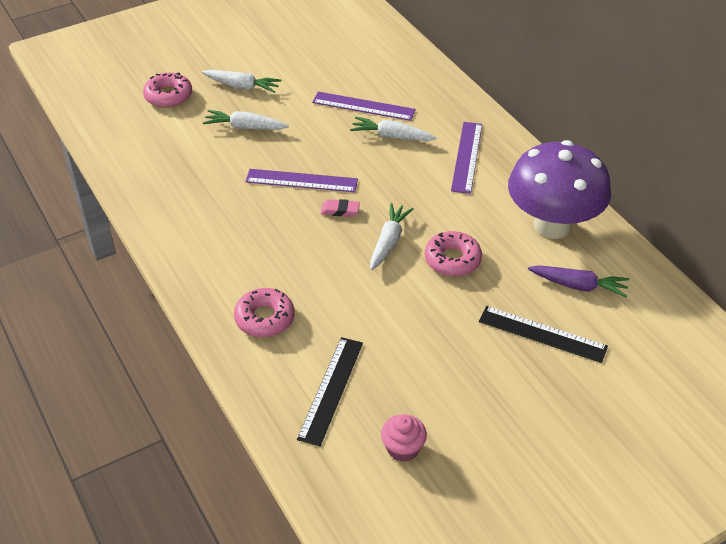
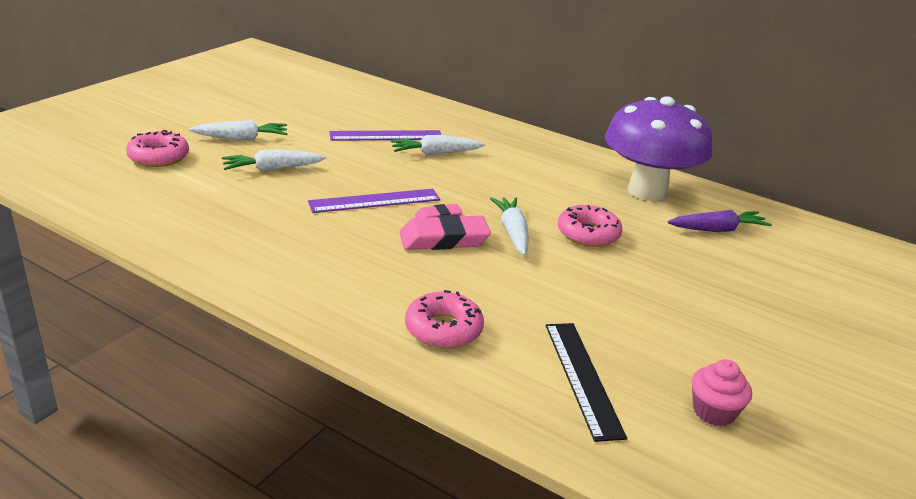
camera: 30 degrees left, 15 degrees down
(327, 235) = (444, 239): none -> pink eraser
(466, 157) = (521, 156): purple ruler -> none
(542, 334) = (730, 273): black ruler -> none

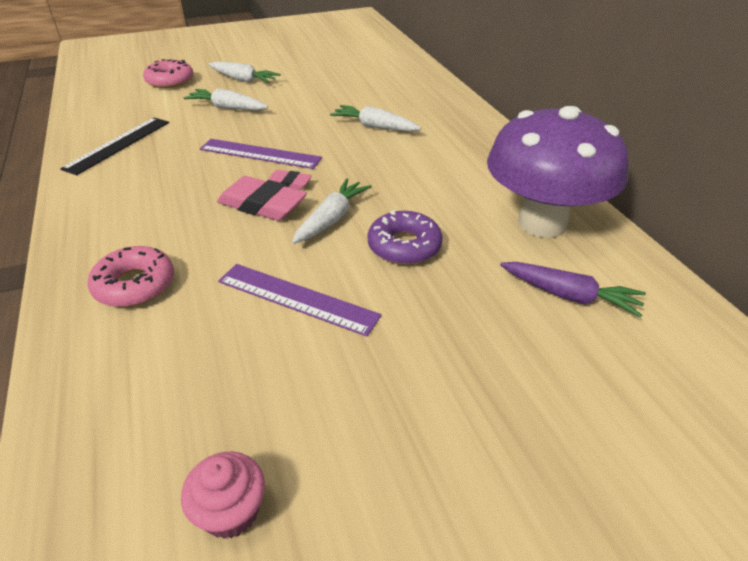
camera: 40 degrees right, 10 degrees up
(386, 136) = (355, 102): purple ruler -> purple ruler (297, 298)
(582, 378) = (167, 392): black ruler -> black ruler (118, 145)
(588, 234) = (404, 246): pink donut -> purple donut

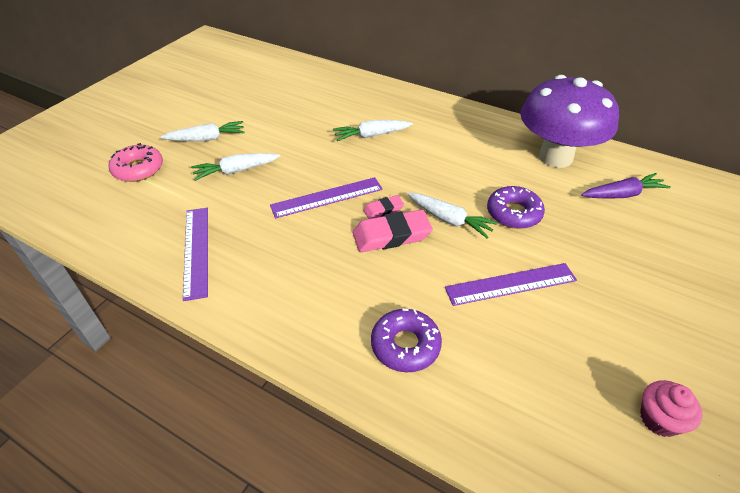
camera: 40 degrees left, 5 degrees up
(118, 145) = (196, 251): black ruler -> purple ruler
(135, 285) = (405, 345): pink donut -> purple donut
(331, 219) = (449, 220): white carrot -> white carrot turned 135 degrees clockwise

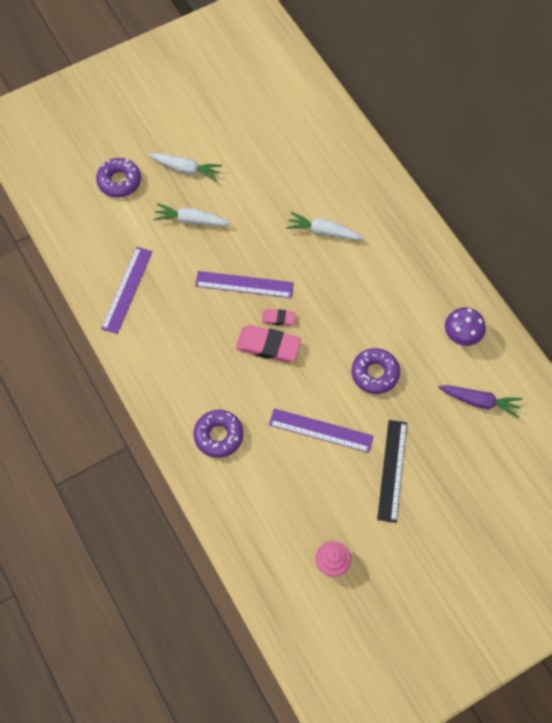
camera: 30 degrees right, 20 degrees up
(138, 169) = (119, 181): pink donut -> purple donut
(449, 220) = (321, 354): white carrot -> none
(555, 157) = (461, 336): purple mushroom -> purple mushroom, size x0.47
(614, 285) = (392, 470): none -> black ruler

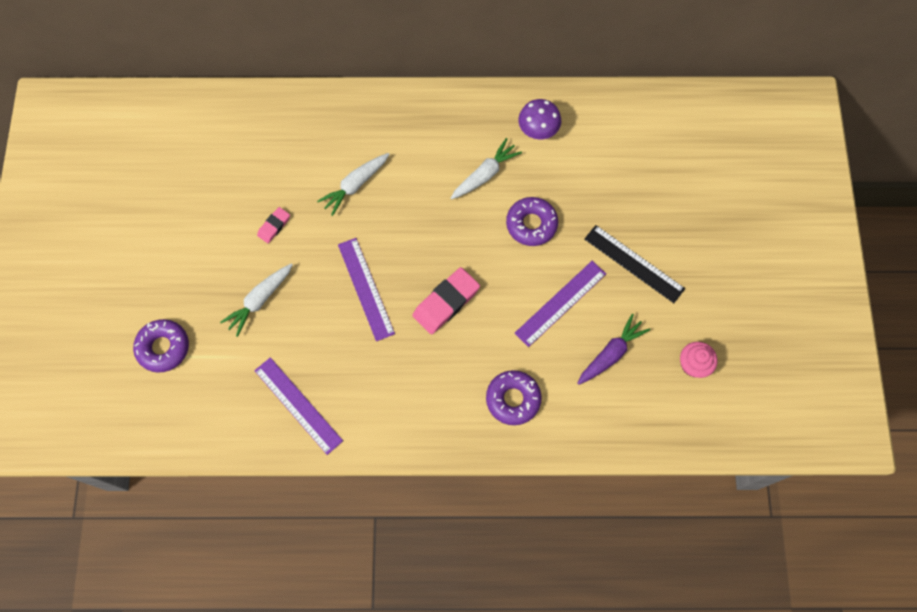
camera: 60 degrees left, 5 degrees up
(186, 169) = (195, 274): white carrot -> white carrot (485, 175)
(244, 284) = (365, 288): purple ruler -> purple ruler turned 60 degrees counterclockwise
(278, 319) = (423, 277): pink eraser -> pink eraser (274, 226)
(479, 401) = (609, 154): purple carrot -> purple carrot (610, 354)

